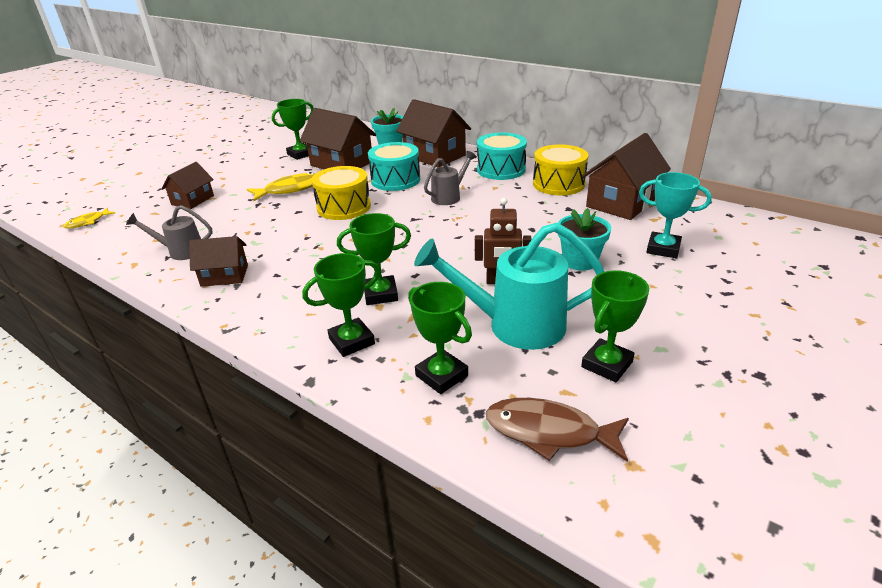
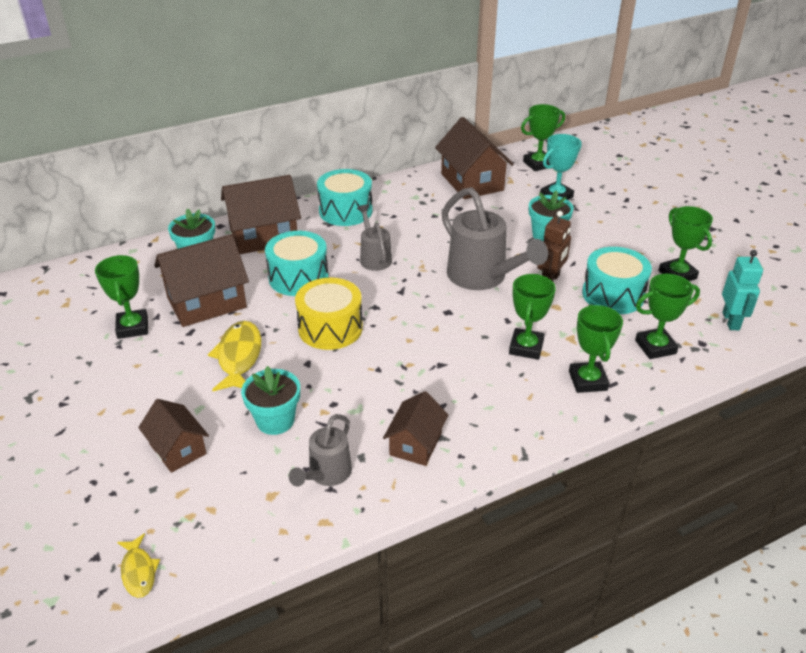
camera: 65 degrees left, 5 degrees up
(230, 219) = (275, 420): none -> turquoise flower pot
(469, 247) = (482, 277): none -> grey watering can
(514, 325) = (613, 295): turquoise watering can -> turquoise drum
(549, 432) = (731, 321): brown fish -> turquoise robot
(558, 184) = (409, 195): yellow drum -> none
(711, 224) = (538, 164): none -> green trophy

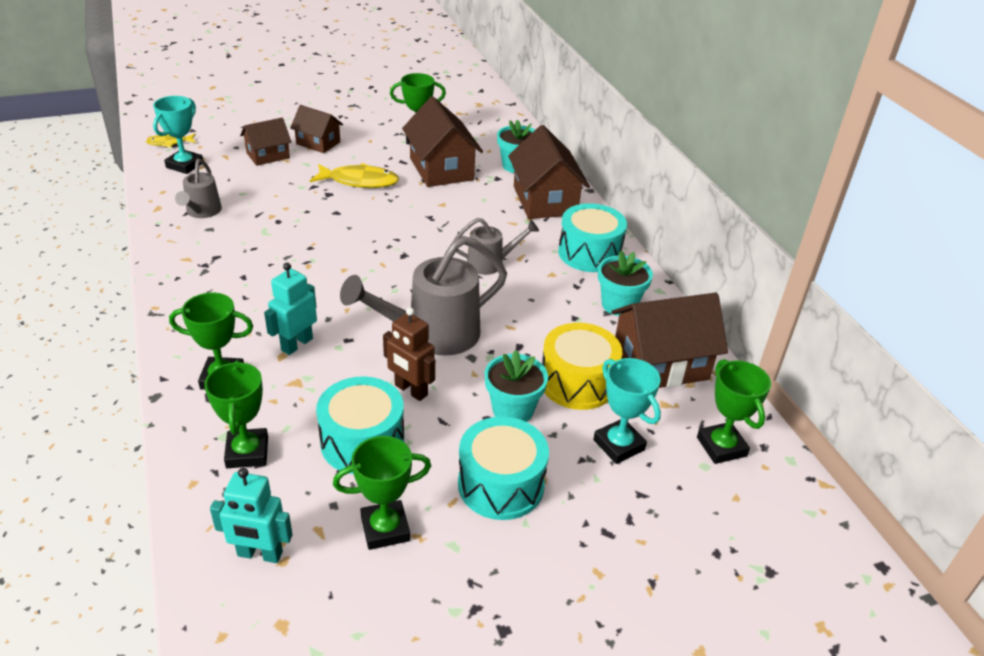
camera: 95 degrees right, 0 degrees up
(208, 530) = (184, 165): none -> turquoise trophy
(275, 420) = (274, 194): turquoise flower pot -> turquoise flower pot (619, 305)
(298, 277) = (466, 215): turquoise drum -> turquoise drum (501, 484)
(326, 474) = (202, 212): grey watering can -> grey watering can turned 120 degrees counterclockwise
(330, 328) = (380, 227): yellow drum -> yellow drum (577, 382)
(415, 444) = (206, 256): brown house -> brown house (318, 143)
(526, 347) = (296, 344): green trophy -> turquoise robot

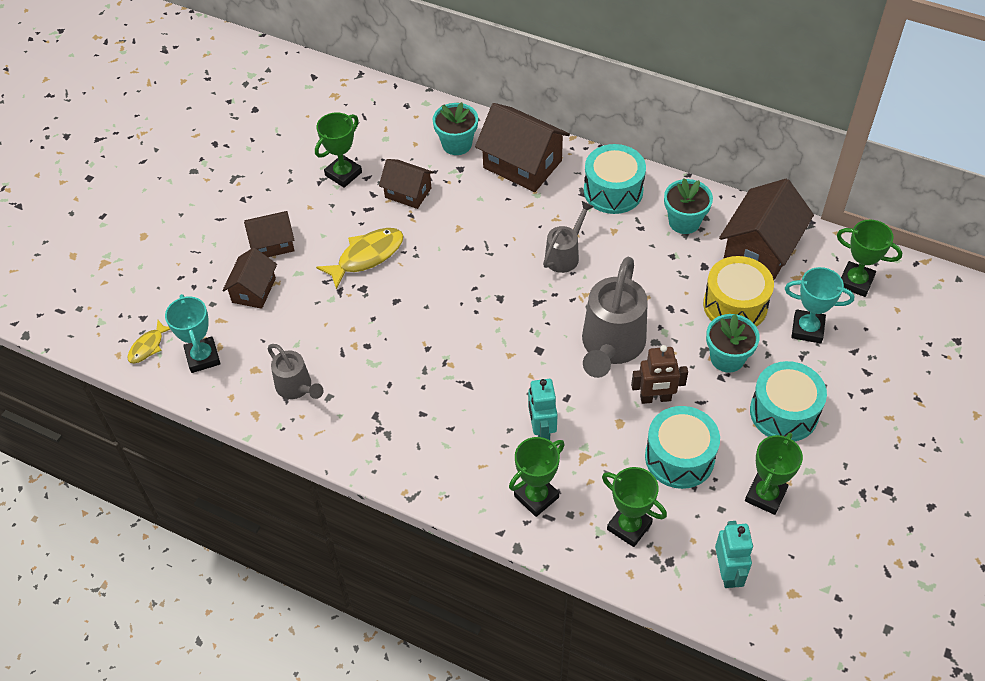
camera: 40 degrees left, 15 degrees up
(260, 554) = (727, 572): turquoise robot -> turquoise robot turned 60 degrees counterclockwise
(441, 169) = (408, 193): brown house -> brown house, size x0.59

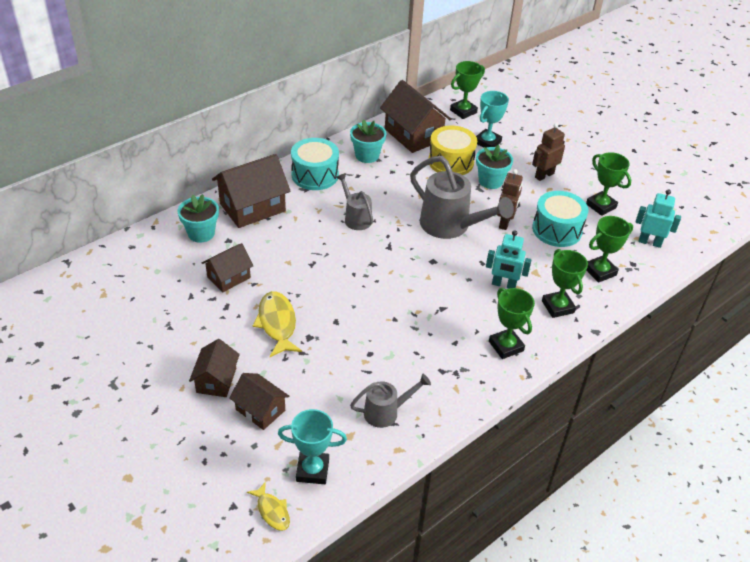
camera: 70 degrees left, 10 degrees down
(343, 174) = (174, 309): green trophy -> green trophy (506, 346)
(784, 412) = (544, 175): turquoise drum -> brown robot

